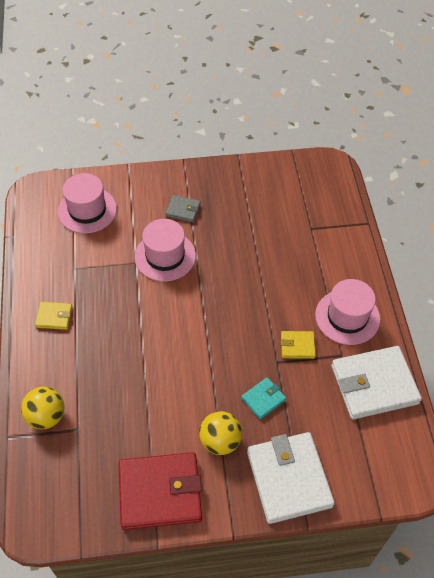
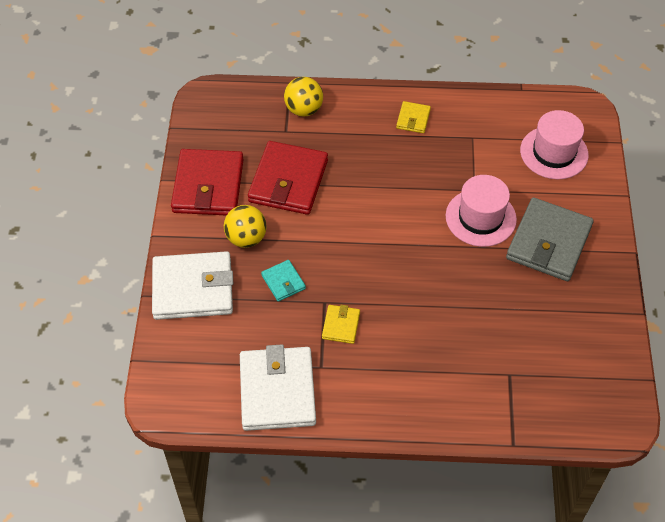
camera: 100 degrees right, 0 degrees up
(144, 415) = (288, 181): none -> red wallet
(183, 210) = (548, 242): grey wallet -> grey wallet, size x2.12
(347, 317) = (371, 385): pink hat -> none

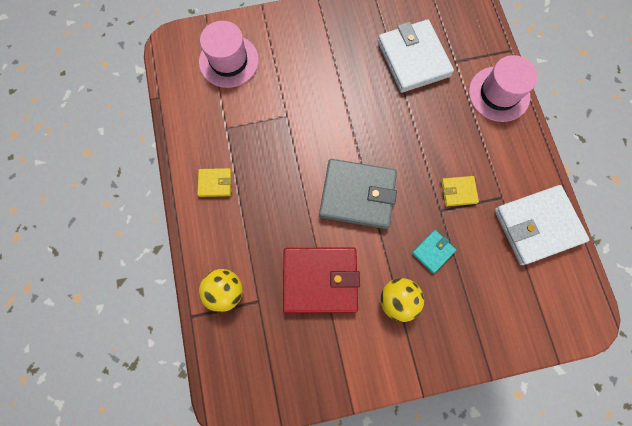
camera: 105 degrees left, 20 degrees up
(193, 289) = (468, 332): white wallet -> white wallet (413, 59)
(208, 186) = (347, 359): red wallet -> none
(480, 217) = (315, 106): pink hat -> pink hat (499, 94)
(548, 242) = (325, 52): grey wallet -> grey wallet (357, 195)

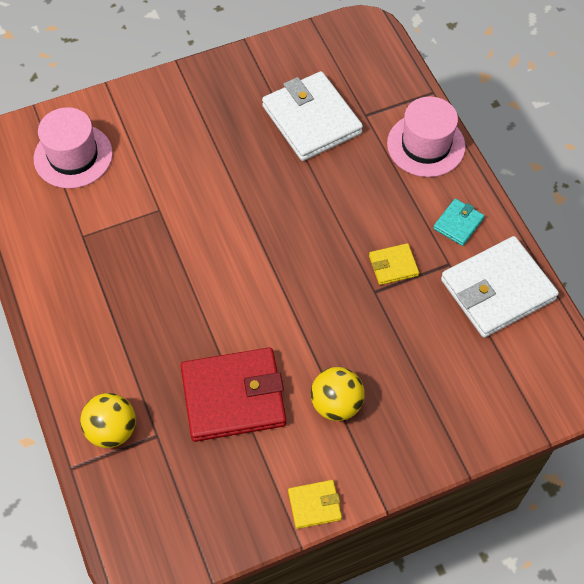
camera: 10 degrees left, 15 degrees down
(215, 183) = (78, 304): yellow wallet -> yellow wallet (314, 505)
(357, 195) = (265, 289): grey wallet -> none
(433, 251) = (372, 340): turquoise wallet -> turquoise wallet (458, 224)

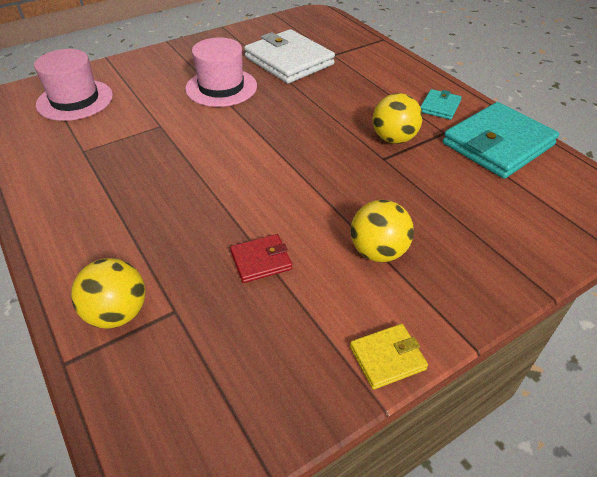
camera: 10 degrees left, 15 degrees down
(233, 397) = (261, 260): red wallet -> red wallet, size x0.47
(393, 265) = (394, 139): yellow wallet -> yellow ball
(426, 145) = (390, 66): pink hat -> pink hat (221, 87)
(497, 290) = (497, 144): white wallet -> turquoise wallet

